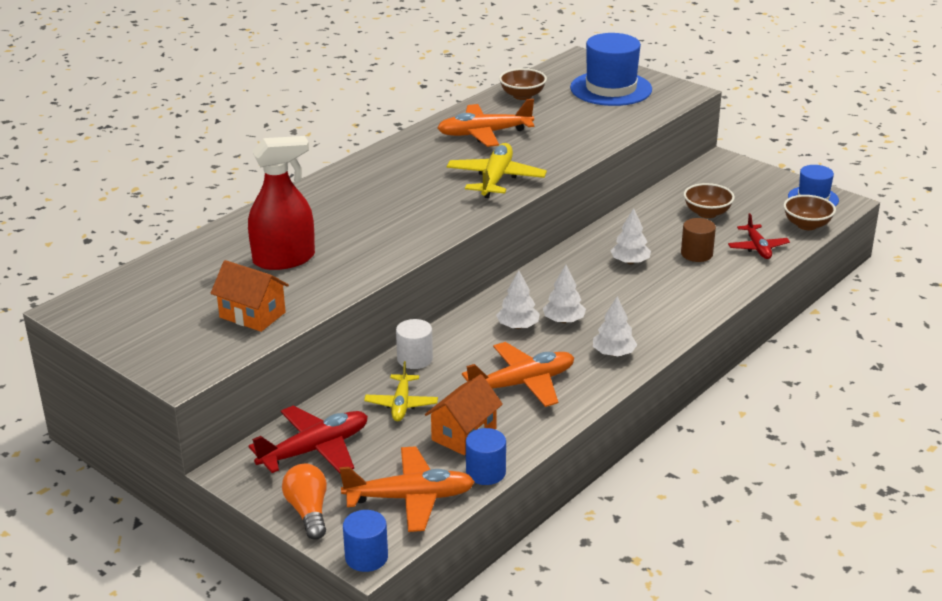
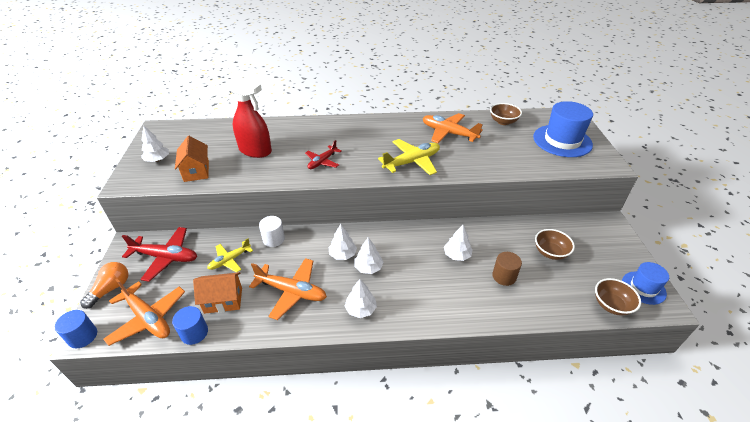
camera: 45 degrees right, 10 degrees up
(166, 334) = (157, 160): none -> white tree
(758, 248) = (551, 299): red plane -> red plane (322, 162)

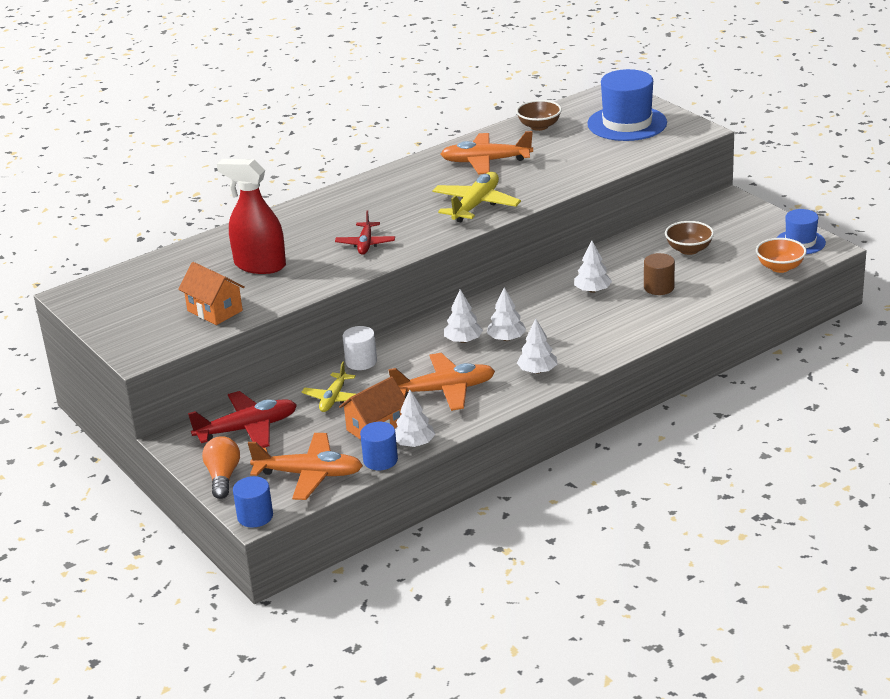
camera: 30 degrees left, 10 degrees down
(157, 160) = (140, 321): white tree -> white tree (414, 443)
(255, 150) = (260, 265): red spray bottle -> red spray bottle turned 150 degrees counterclockwise
(611, 305) = (780, 267): brown bowl -> orange bowl

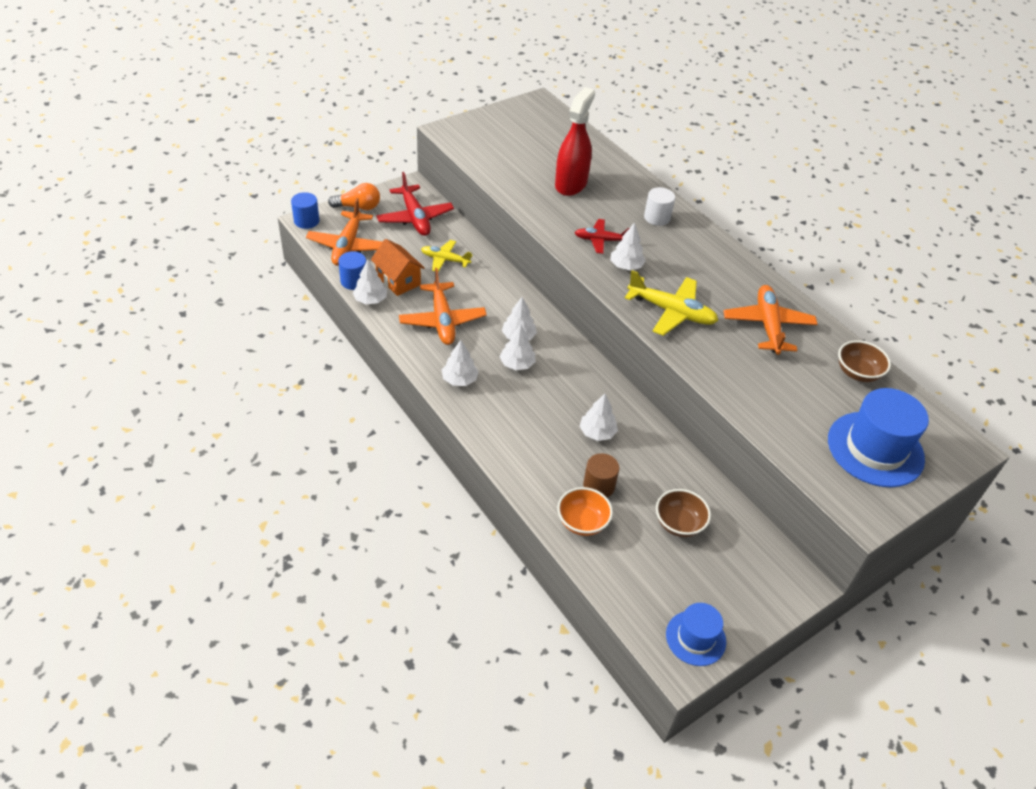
camera: 85 degrees right, 15 degrees up
(215, 311) = (502, 162): orange house -> none
(361, 362) = (496, 276): white cylinder -> white cylinder (657, 217)
(407, 229) = (626, 266): none -> white tree
(780, 267) = (635, 604): orange bowl -> orange bowl (582, 522)

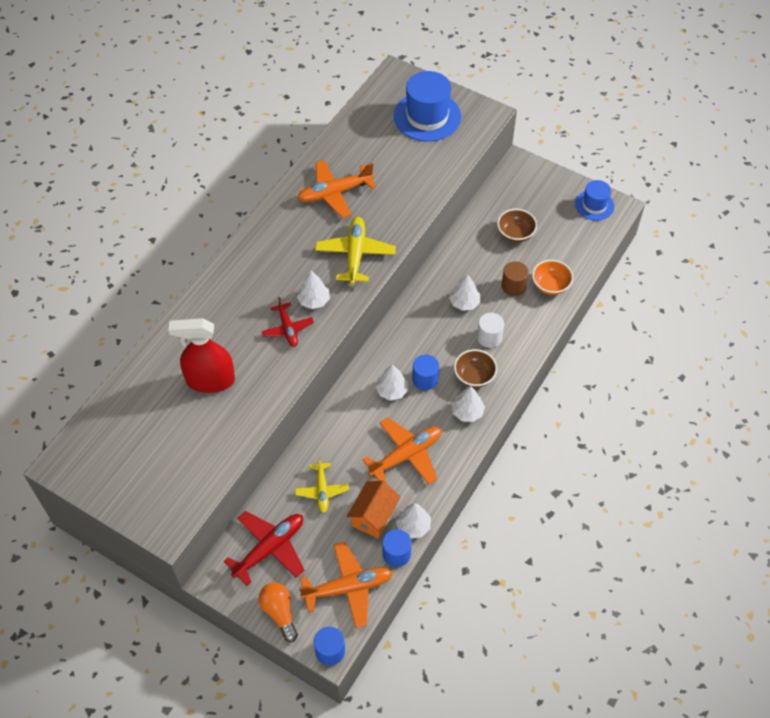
camera: 110 degrees left, 10 degrees up
(517, 364) = (425, 379): white tree -> blue cylinder
(657, 217) = (229, 298): white cylinder -> white cylinder (489, 337)
(857, 373) = (356, 135): brown bowl -> brown bowl (474, 376)

